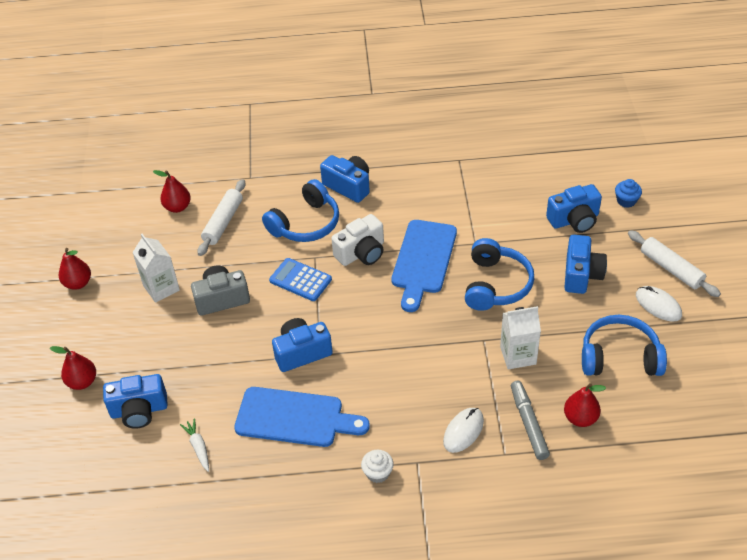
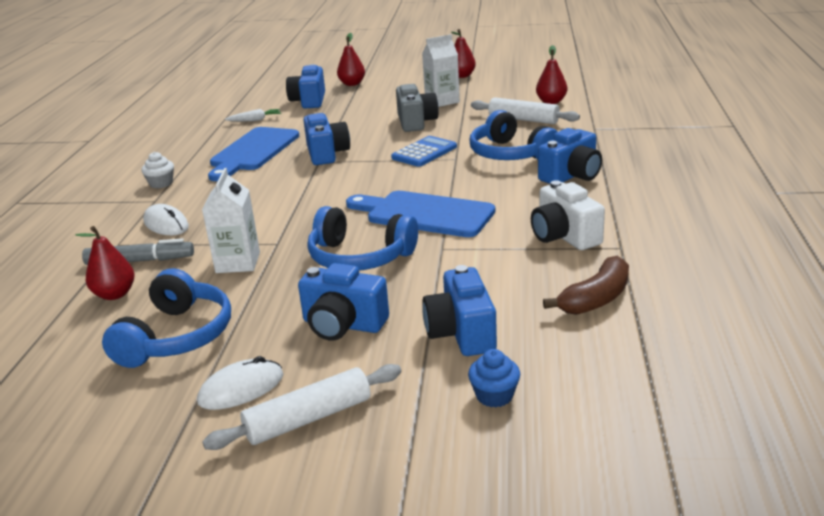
camera: 100 degrees right, 20 degrees down
(361, 253) = (452, 181): white camera -> white camera (564, 236)
(523, 168) = (595, 299): none -> brown banana

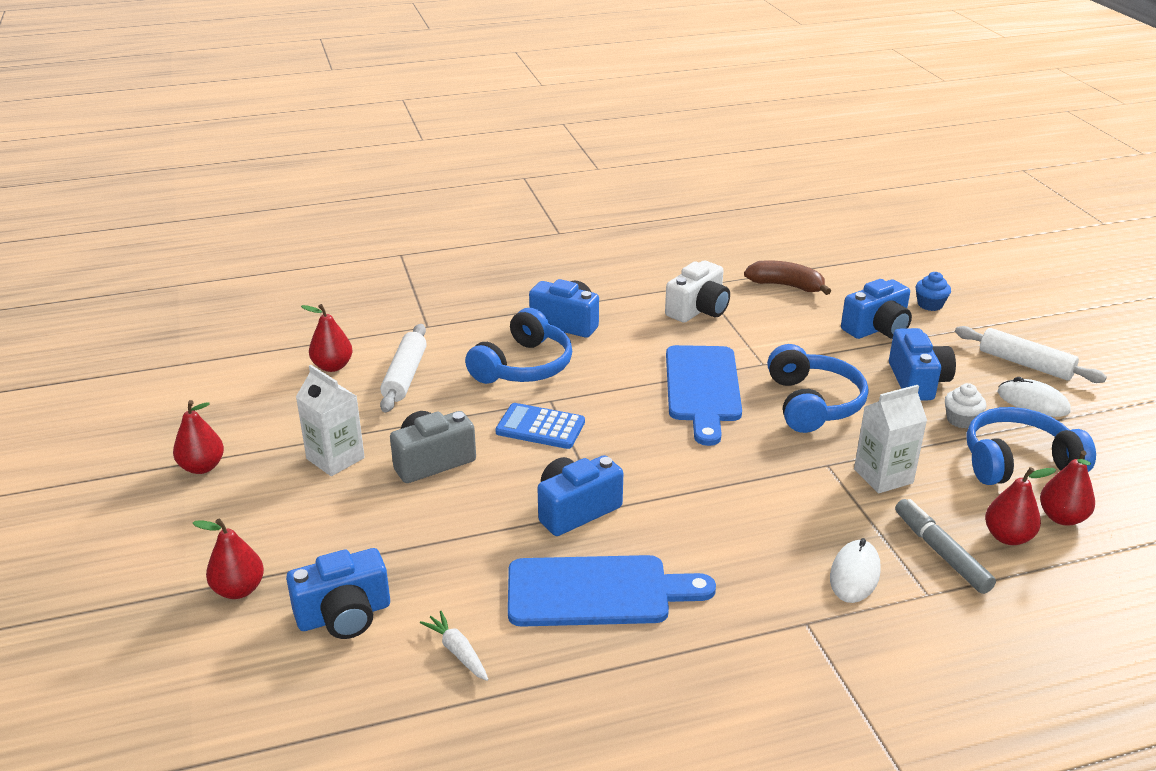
camera: 115 degrees left, 5 degrees up
(96, 330) = (1062, 517): none -> red pear
(161, 183) = (754, 645): white cupcake -> white cupcake (961, 420)

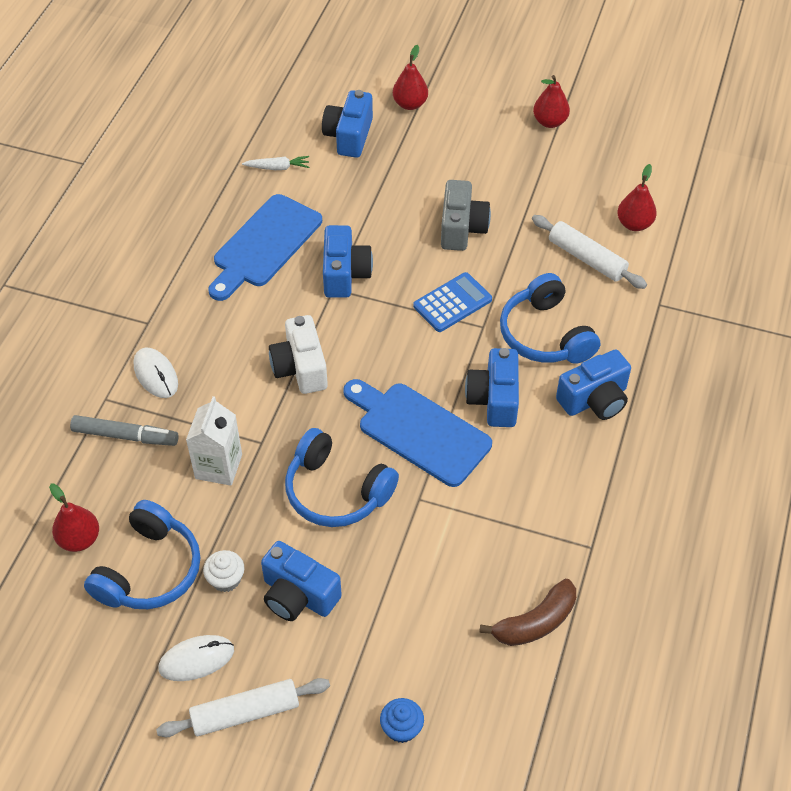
camera: 125 degrees right, 20 degrees up
(335, 458) = (506, 184): white carton -> none
(698, 310) = (544, 512): white camera -> white camera (300, 368)
(877, 329) = (399, 637): blue camera -> blue camera (494, 399)
(1008, 537) = (98, 487): red pear -> none

